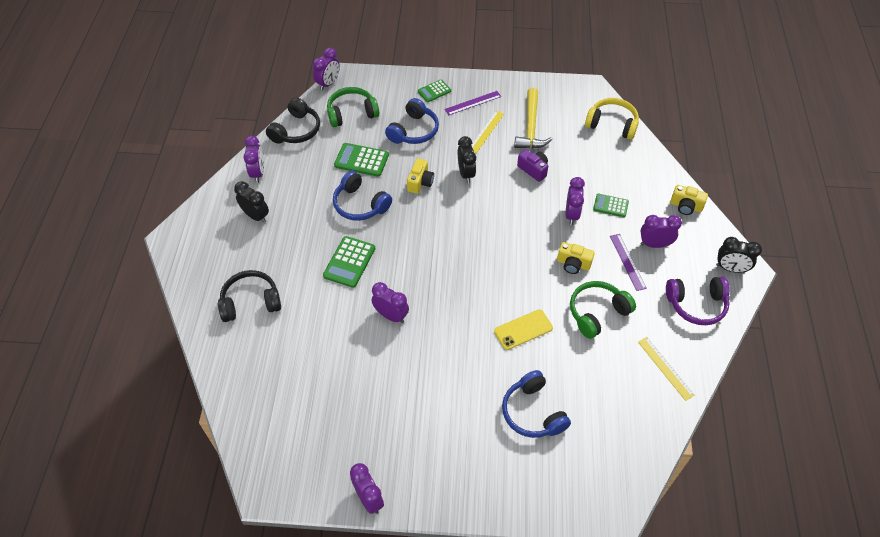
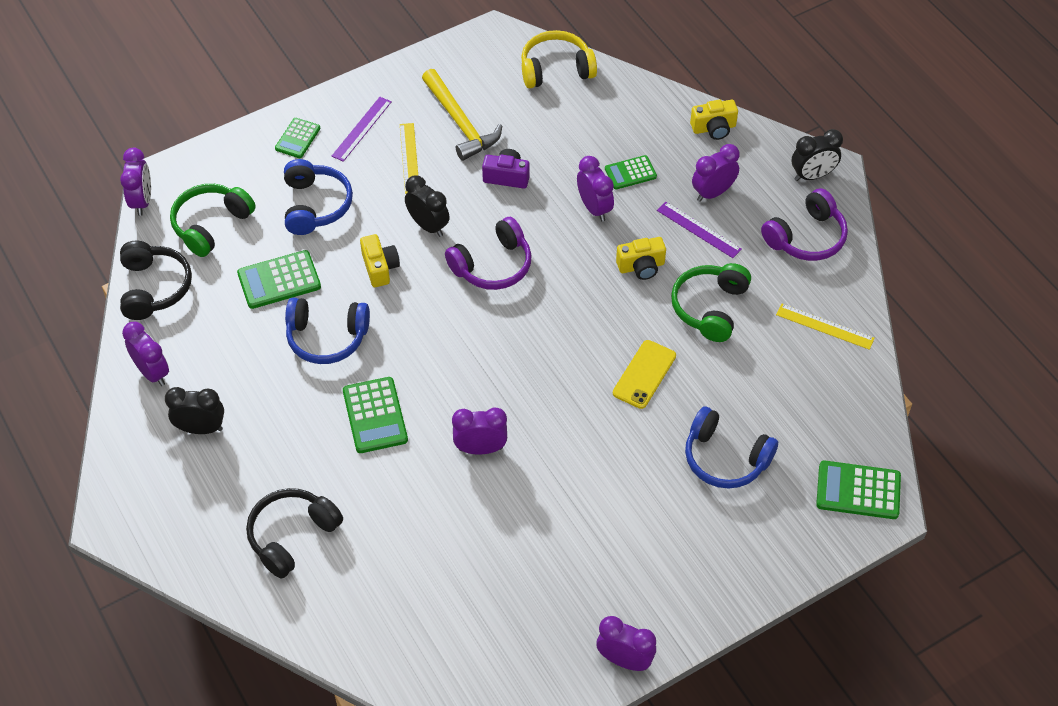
camera: 35 degrees left, 0 degrees up
(484, 215) = (492, 265): none -> purple headphones
(605, 489) = (858, 490): none -> green calculator

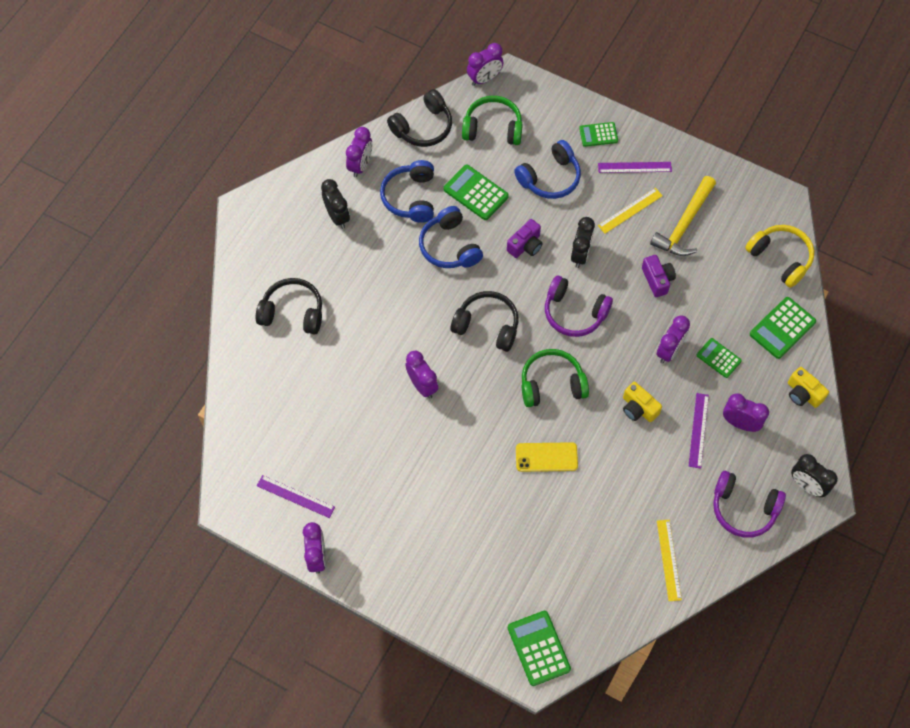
camera: 60 degrees right, 10 degrees up
(375, 415) = (408, 309): green calculator -> green calculator (782, 328)
(380, 268) = (525, 245): yellow camera -> purple camera
(451, 351) = (487, 325): none -> black headphones
(534, 647) = (295, 496): none -> purple ruler
(710, 308) = (632, 472): green headphones -> green headphones (552, 384)
(725, 458) = (510, 545): blue headphones -> blue headphones (410, 197)

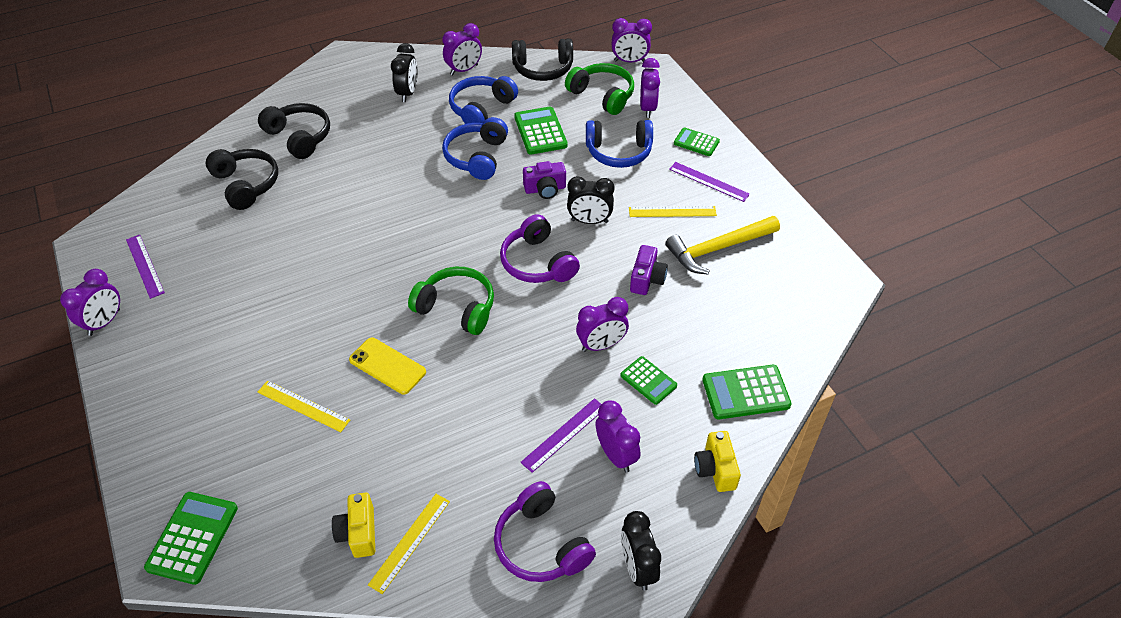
camera: 35 degrees right, 15 degrees down
(422, 385) = (341, 244): purple clock -> purple clock (647, 108)
(487, 325) = (447, 230): black headphones -> black headphones (246, 185)
(519, 521) = (303, 406): none -> yellow ruler
(580, 255) = (589, 221): black clock -> black clock turned 45 degrees clockwise
(638, 408) = (520, 377): yellow camera -> yellow camera (358, 533)
(718, 358) = (648, 381): green calculator -> green calculator turned 150 degrees clockwise
(780, 258) = (798, 329): yellow headphones -> none

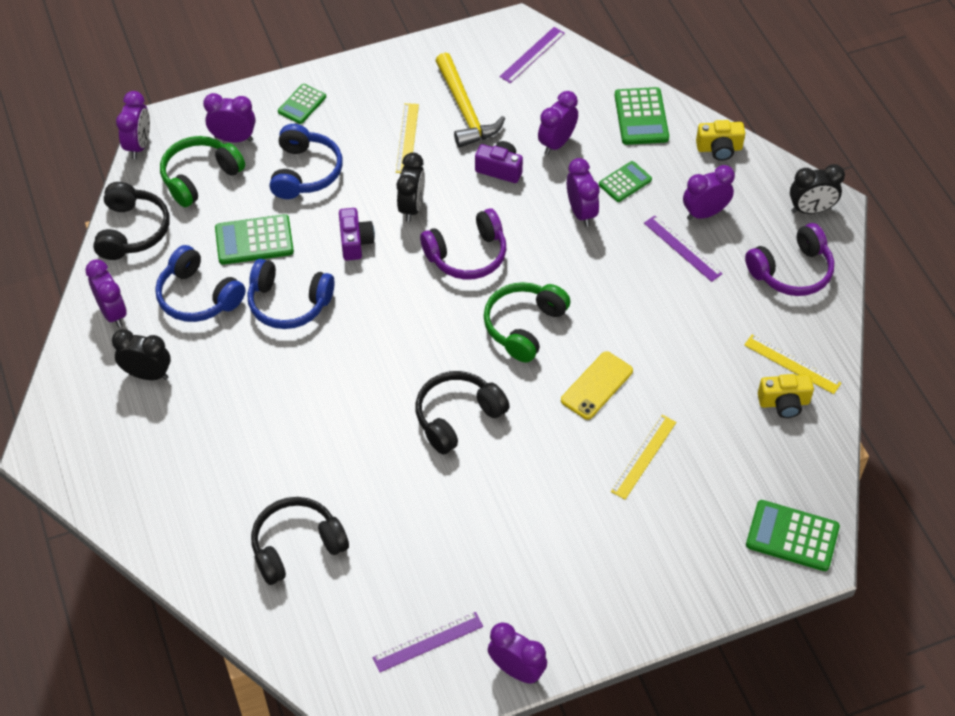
camera: 85 degrees left, 5 degrees up
(299, 137) = (213, 493): black headphones -> black headphones (457, 417)
(690, 321) = (556, 143): none -> purple clock
(708, 181) = (366, 103): purple ruler -> purple ruler (532, 55)

